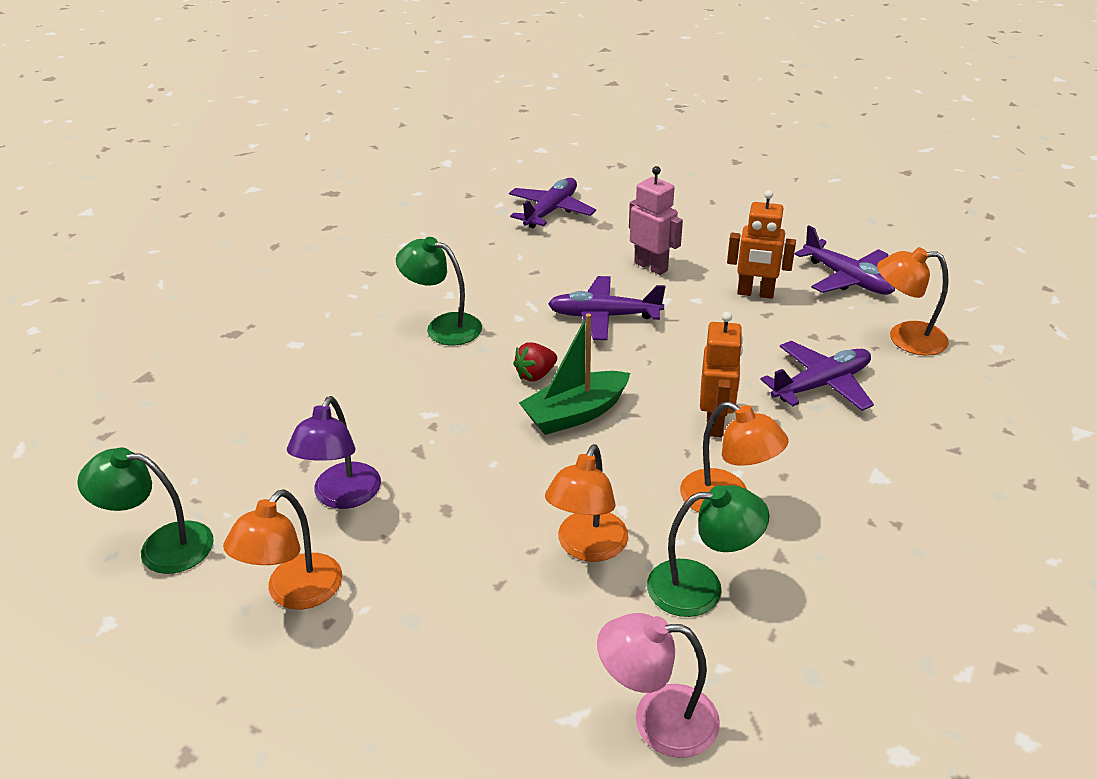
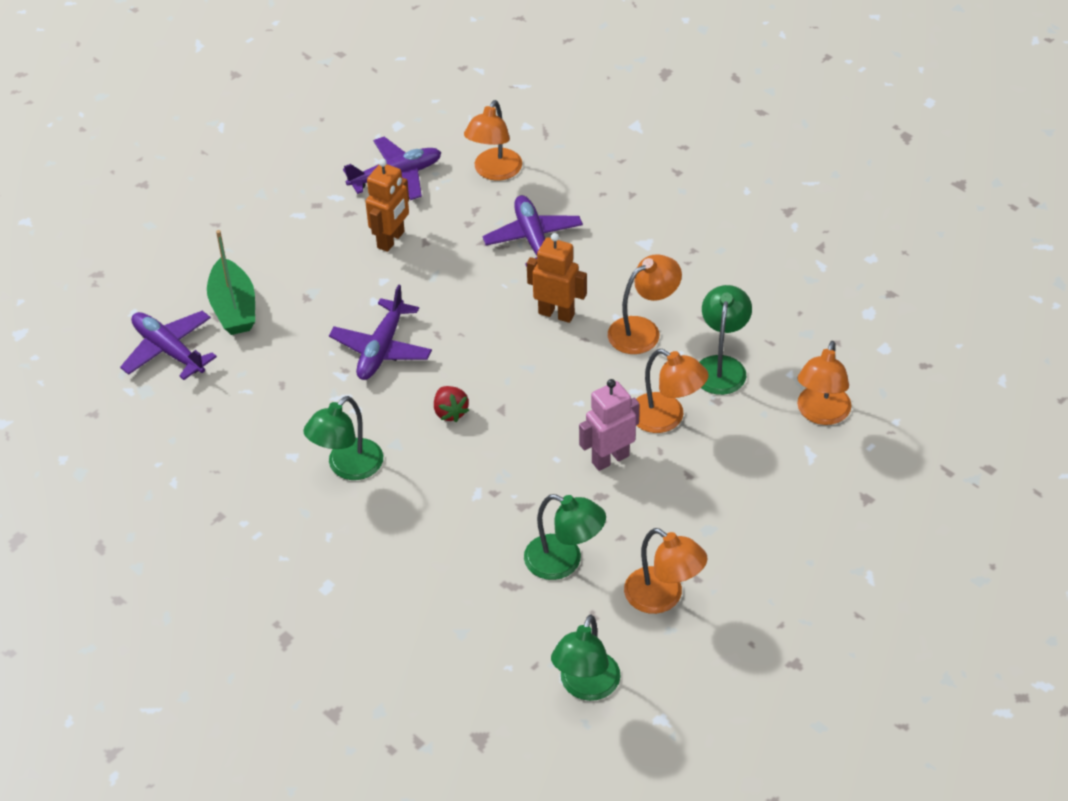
camera: 75 degrees left, 10 degrees up
(342, 496) = (564, 562): purple lamp -> green lamp
(575, 414) = (513, 396): green boat -> green boat (234, 308)
(651, 266) = (314, 297): pink robot -> pink robot (610, 459)
(657, 719) = (821, 414): pink lamp -> orange lamp

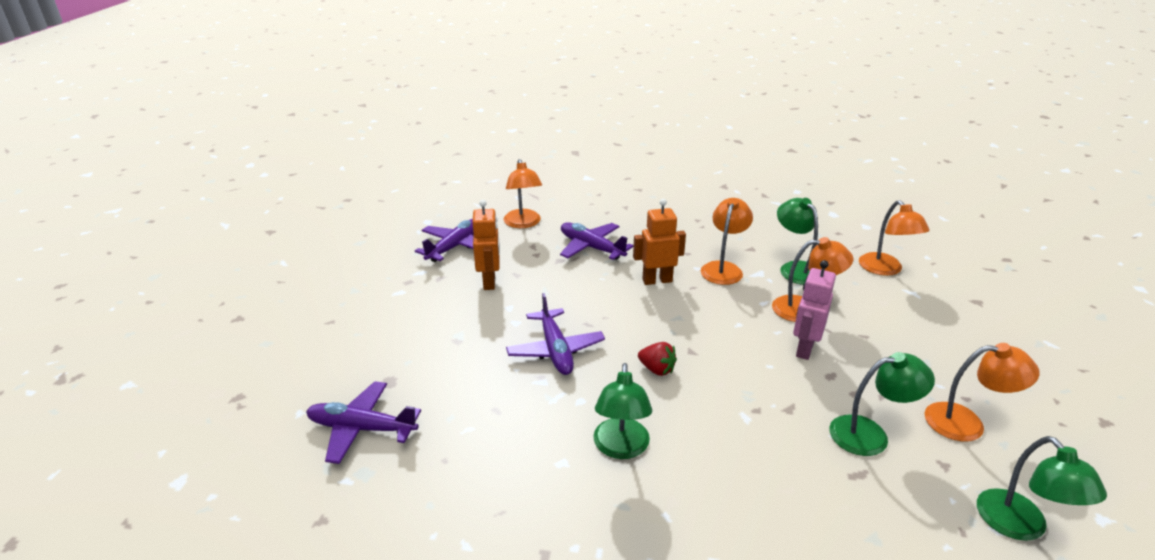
camera: 35 degrees left, 15 degrees down
(234, 308) = (398, 372): green boat -> none

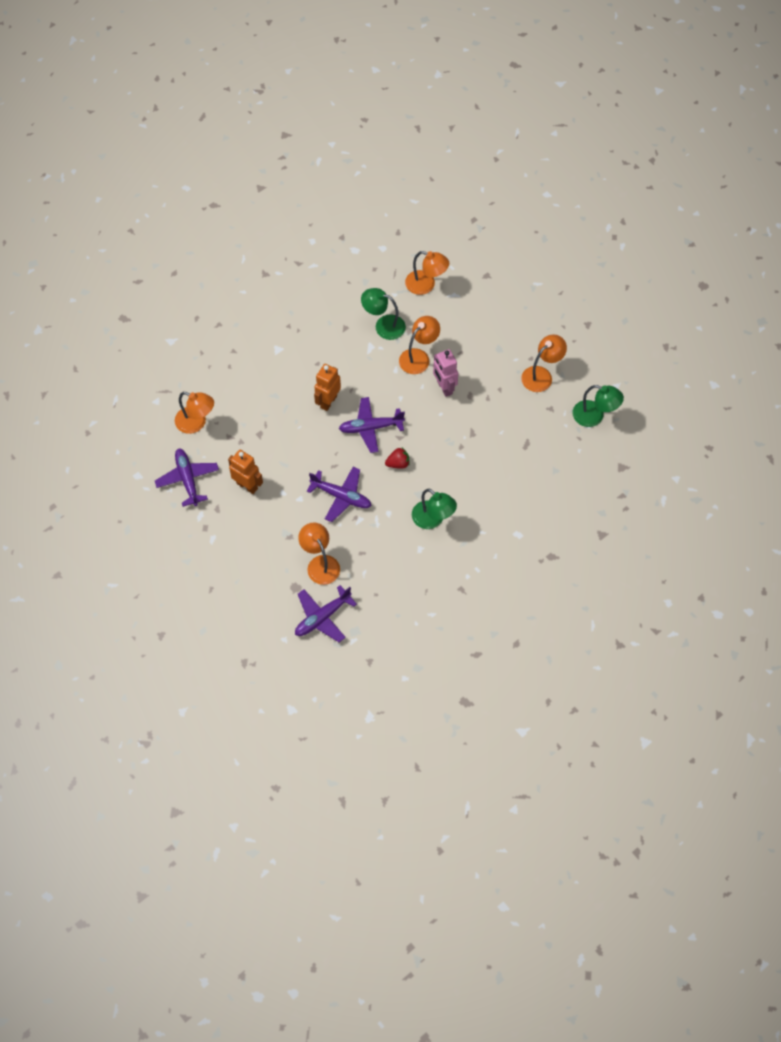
camera: 50 degrees left, 30 degrees up
(591, 247) = (262, 407): purple plane -> purple plane (370, 427)
(723, 268) = (349, 359): orange lamp -> orange lamp (320, 563)
(870, 434) = (513, 417): green lamp -> none

